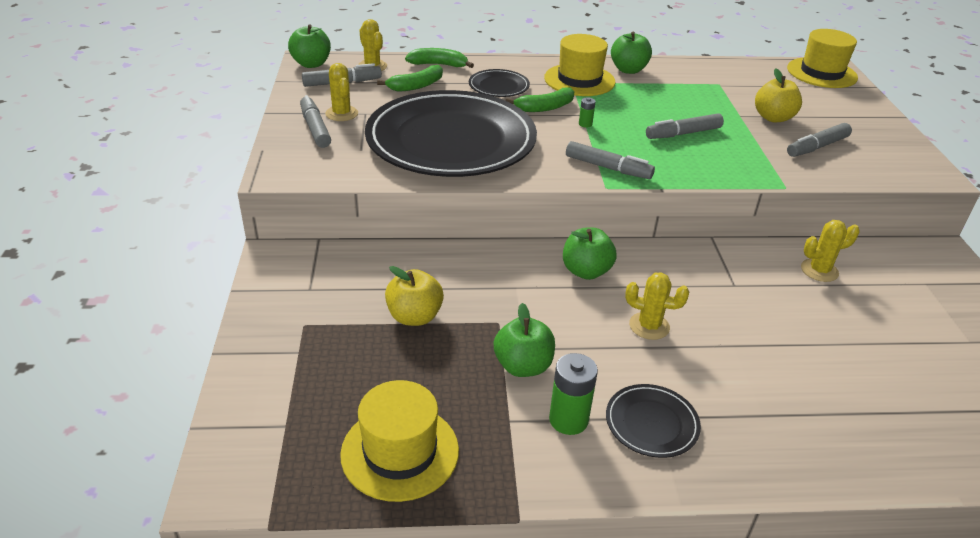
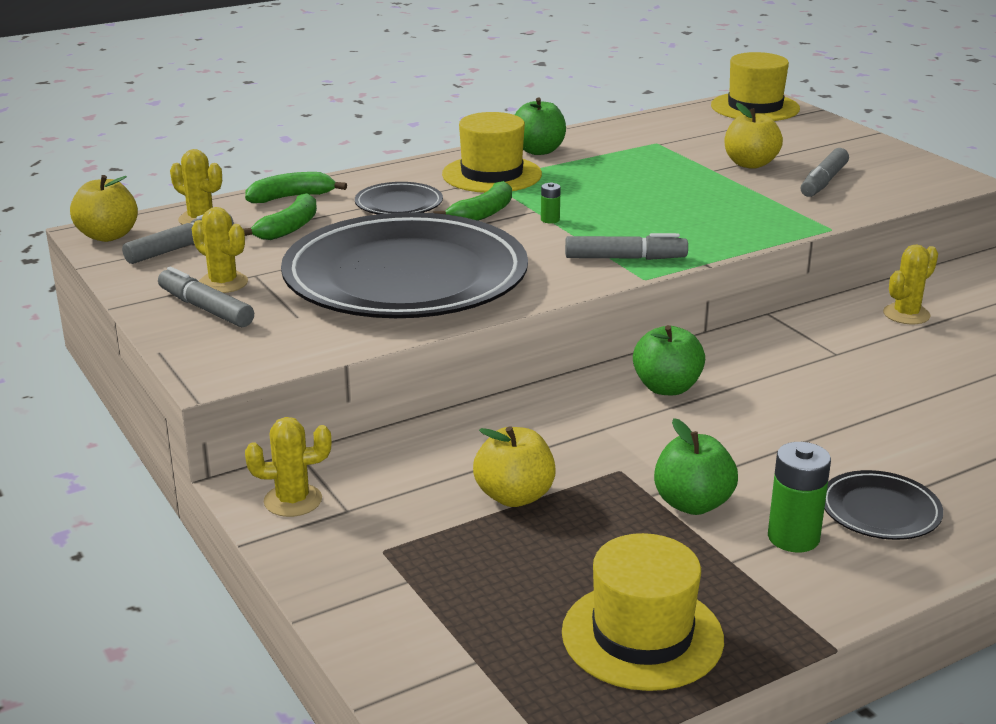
camera: 25 degrees left, 10 degrees down
(311, 64) = (108, 236): green apple -> yellow apple
(649, 326) = (788, 420): yellow cactus -> yellow cactus (293, 500)
(683, 133) = (671, 203): grey marker -> none

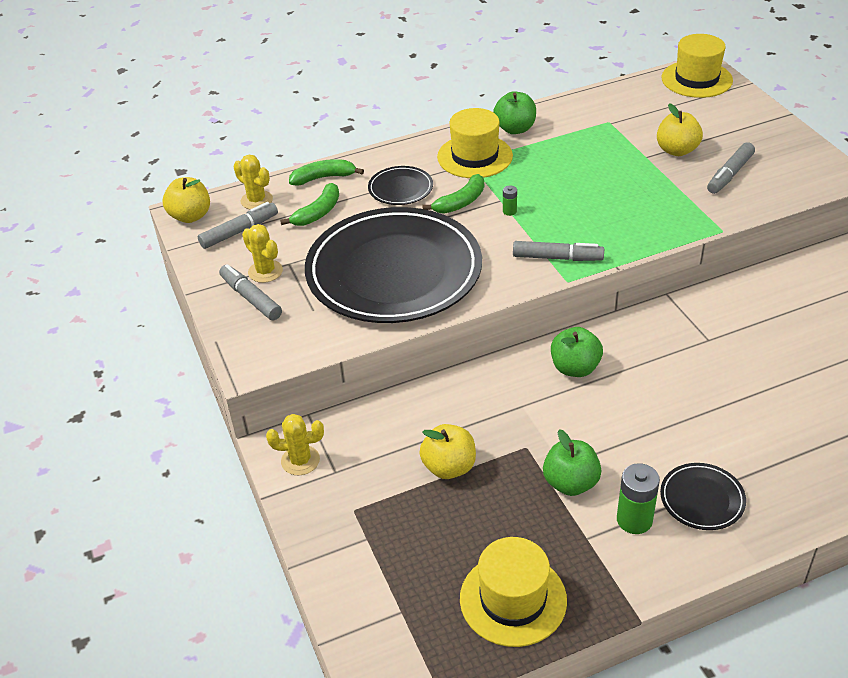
camera: 10 degrees right, 15 degrees up
(906, 314) = (772, 300): yellow cactus -> none

